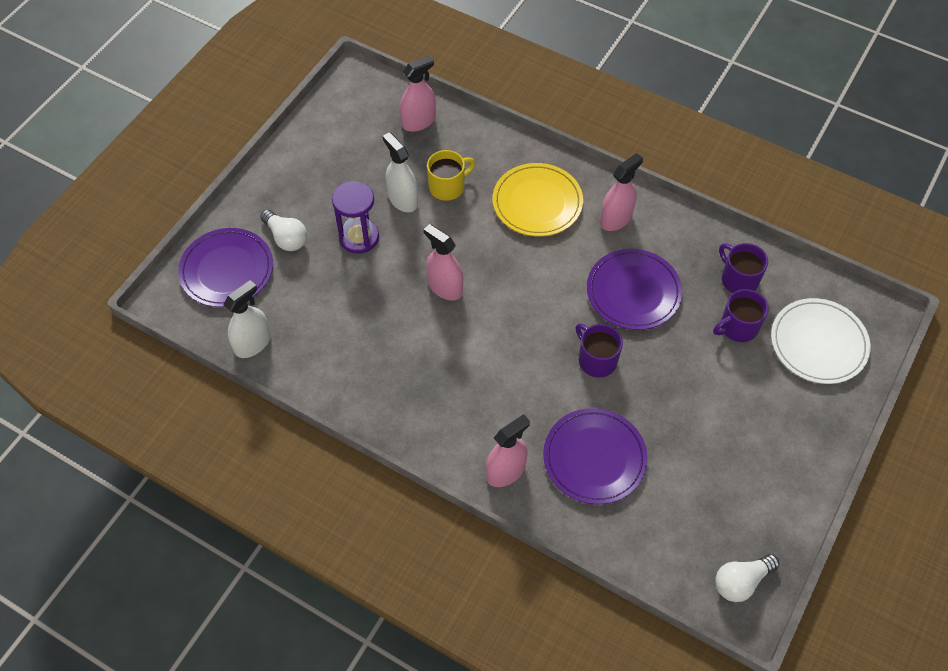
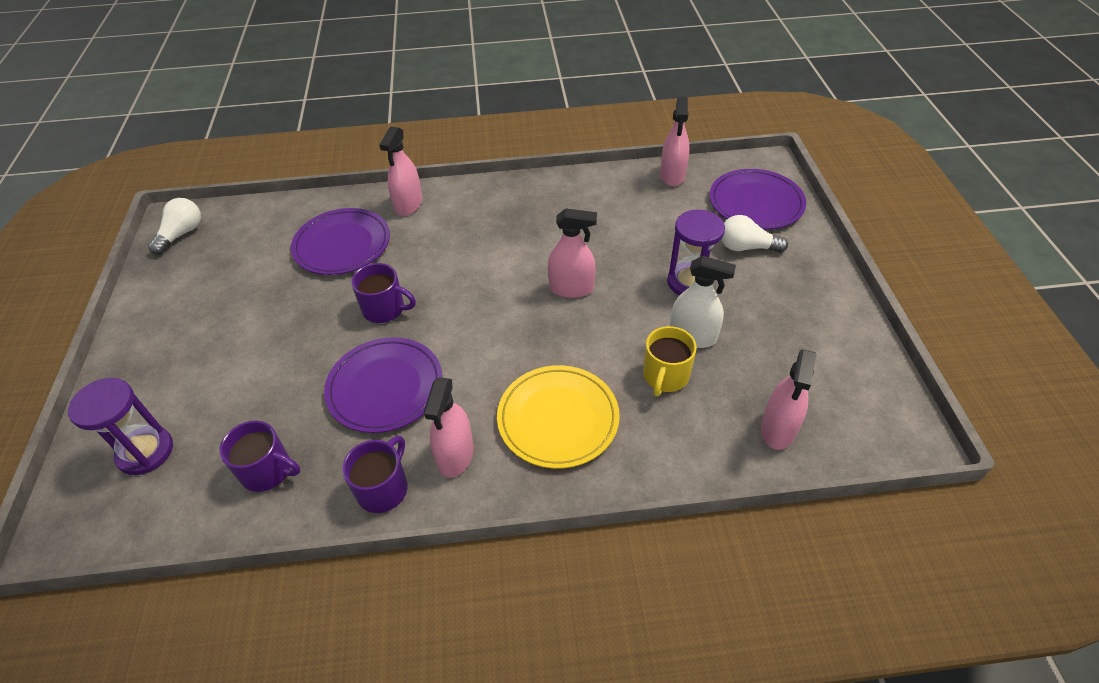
camera: 145 degrees right, 10 degrees down
(253, 343) = (672, 176): white spray bottle -> pink spray bottle
(738, 327) = (249, 416): purple mug -> purple mug (383, 488)
(818, 343) = (145, 452): white plate -> purple hourglass

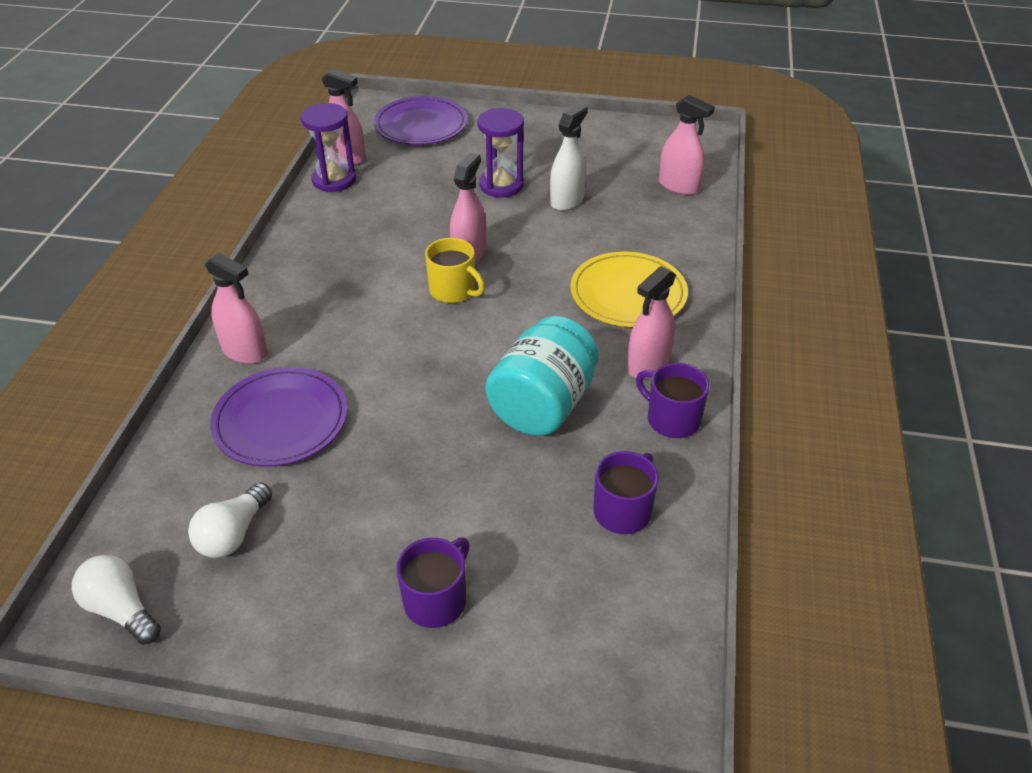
camera: 75 degrees left, 5 degrees down
(145, 452) = (556, 634): purple hourglass -> purple hourglass (334, 180)
(385, 309) = (423, 392): purple mug -> purple mug (436, 600)
(385, 387) = (542, 404): purple plate -> turquoise jar
(455, 455) = (648, 364): pink spray bottle -> pink spray bottle turned 105 degrees clockwise
(665, 376) = (604, 225): yellow mug -> yellow mug (453, 290)
(746, 247) = (475, 146): white light bulb -> white light bulb (233, 533)

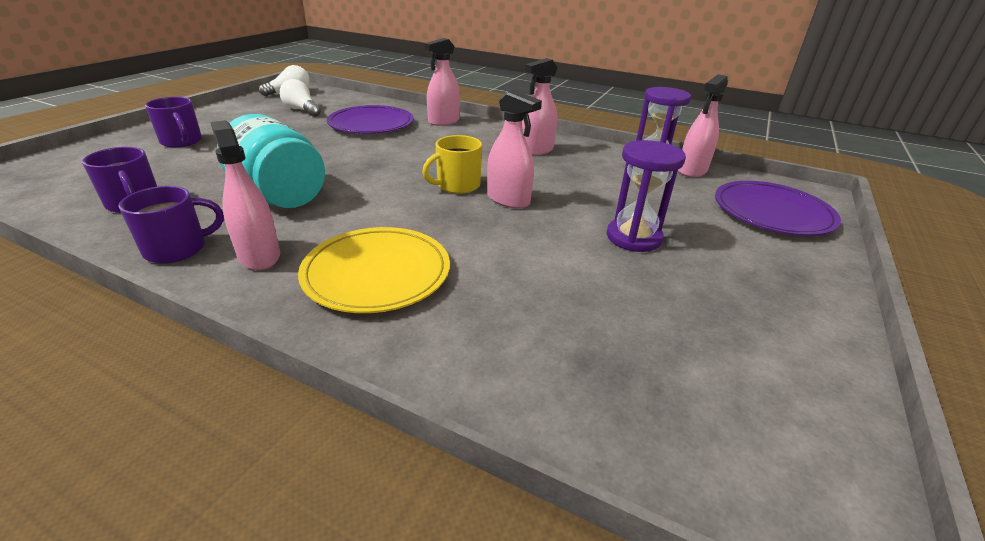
camera: 105 degrees right, 10 degrees down
(567, 200) = (591, 275): white spray bottle -> none
(678, 186) = (612, 404): pink spray bottle -> pink spray bottle (536, 150)

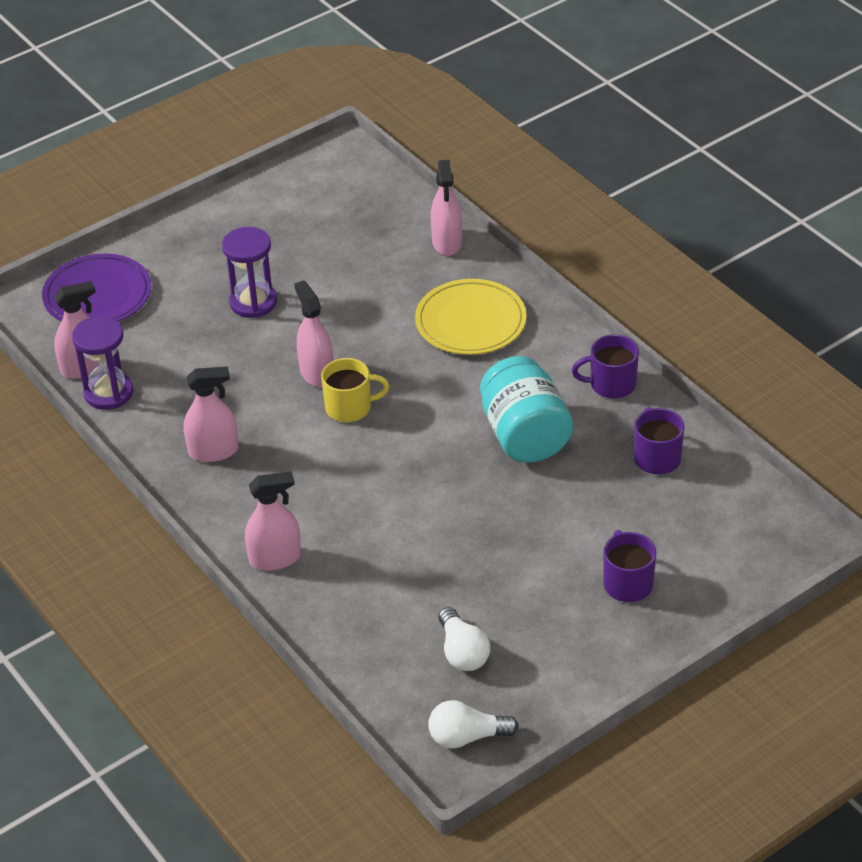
camera: 150 degrees left, 10 degrees up
(259, 256) = (551, 361): pink spray bottle -> pink spray bottle (447, 242)
(371, 124) = (379, 575): purple plate -> none

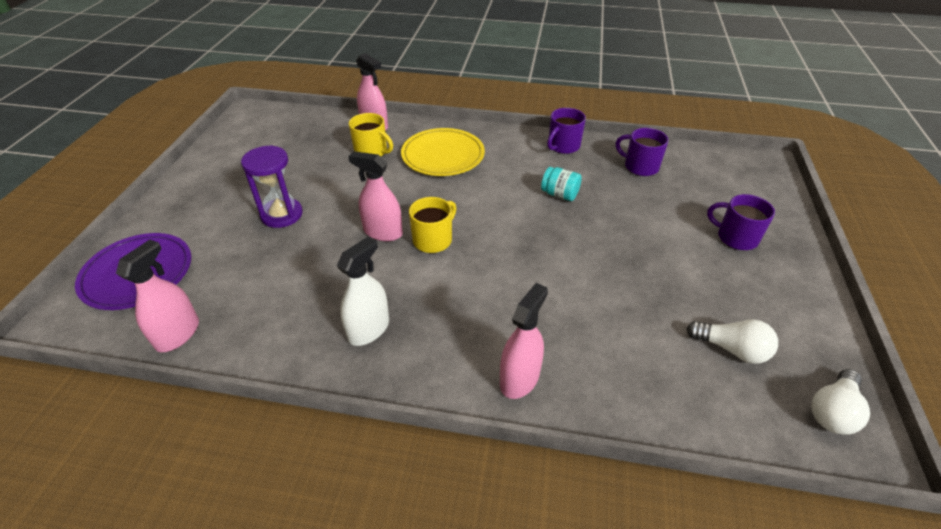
camera: 45 degrees left, 0 degrees up
(108, 393) = (223, 340): purple hourglass -> none
(213, 451) = (368, 329): pink spray bottle -> white spray bottle
(407, 275) = (371, 151): none -> yellow mug
(525, 435) = (559, 194): turquoise jar -> turquoise jar, size x0.49

